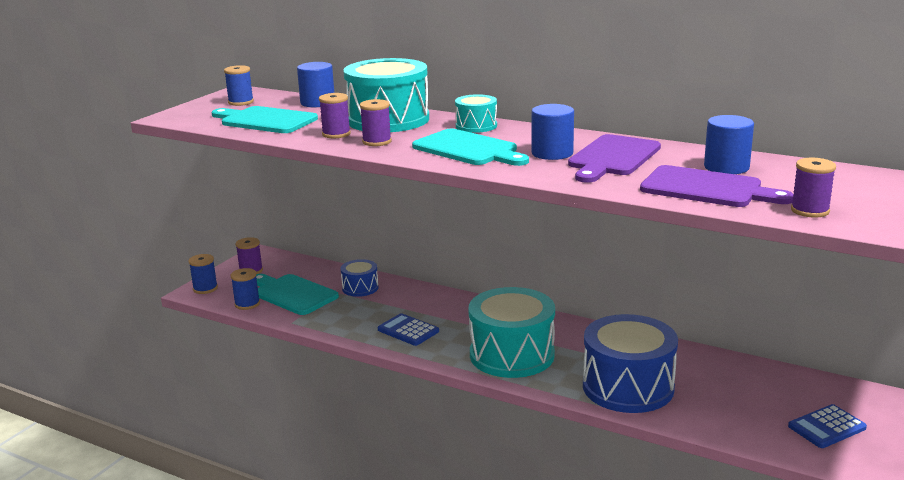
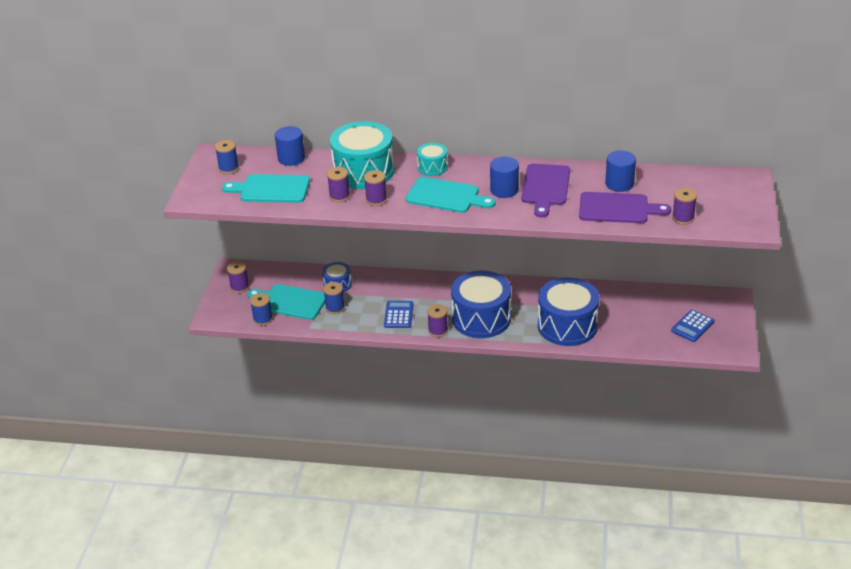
camera: 20 degrees left, 15 degrees up
(205, 288) = (217, 312): blue spool -> blue spool (335, 308)
(408, 330) = (398, 315): blue calculator -> blue calculator turned 75 degrees clockwise
(445, 356) = (438, 331): none -> purple spool
(512, 355) = (481, 318): turquoise drum -> blue drum

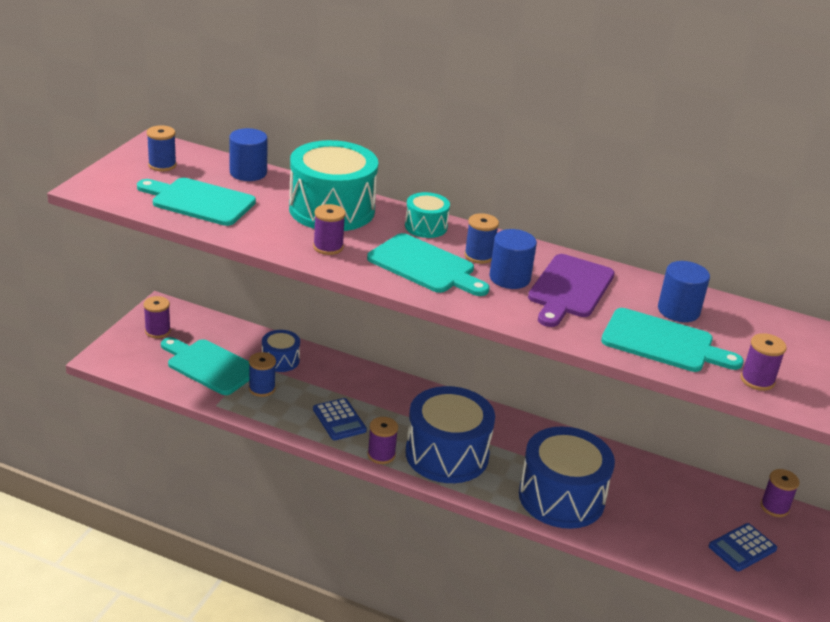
camera: 10 degrees right, 5 degrees down
(263, 319) = (163, 378): blue spool -> blue spool (479, 256)
(339, 196) = (282, 231): purple spool -> purple spool (774, 507)
(398, 315) = (339, 420): blue calculator -> blue calculator turned 135 degrees clockwise
(617, 209) = (663, 343): purple cutting board -> turquoise cutting board

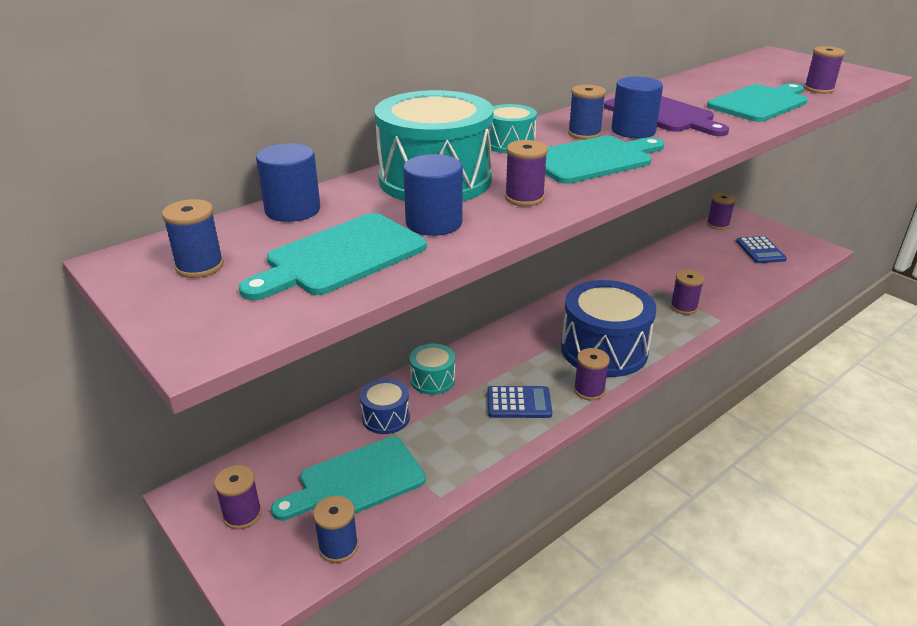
camera: 60 degrees left, 0 degrees up
(262, 388) = (430, 447): blue spool -> blue spool (338, 547)
(338, 370) = (432, 380): none -> turquoise drum
(561, 497) = (683, 307): blue drum -> purple spool
(678, 310) = (709, 89): blue cylinder -> blue cylinder (434, 223)

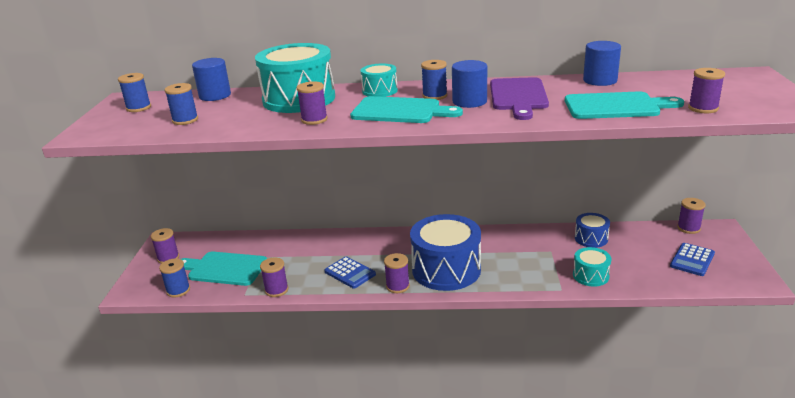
camera: 45 degrees right, 5 degrees down
(340, 257) = (185, 120): turquoise cutting board -> blue spool
(386, 417) = (279, 247): blue drum -> blue drum (591, 238)
(432, 380) = (328, 241): turquoise drum -> turquoise drum (590, 275)
(434, 223) = (249, 118): blue cylinder -> blue cylinder (600, 80)
(683, 307) = (548, 270): purple spool -> purple spool (276, 290)

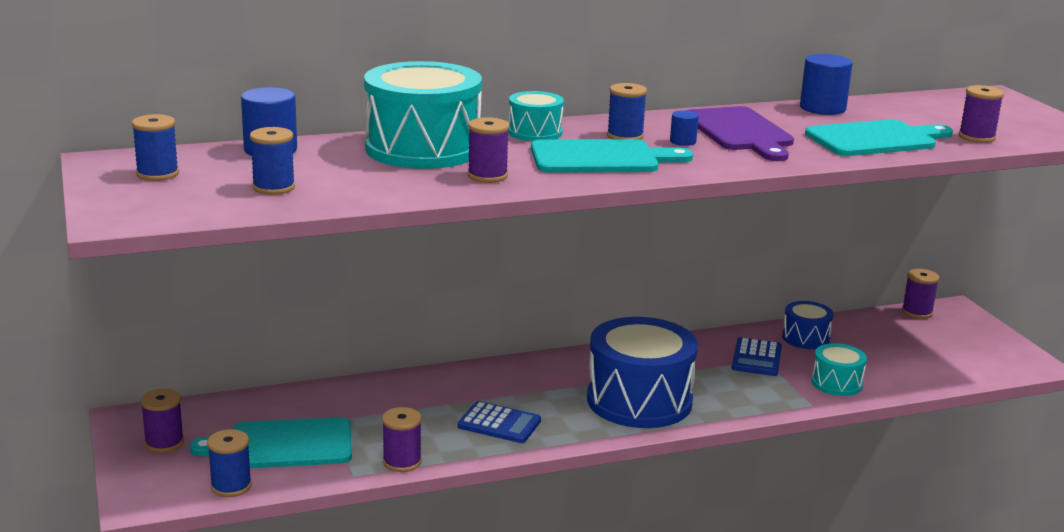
camera: 25 degrees left, 5 degrees down
(397, 286) = (586, 431): purple spool -> none
(469, 101) = (683, 141): blue cylinder -> blue cylinder, size x0.53
(692, 260) = (945, 349): blue calculator -> blue calculator (756, 358)

